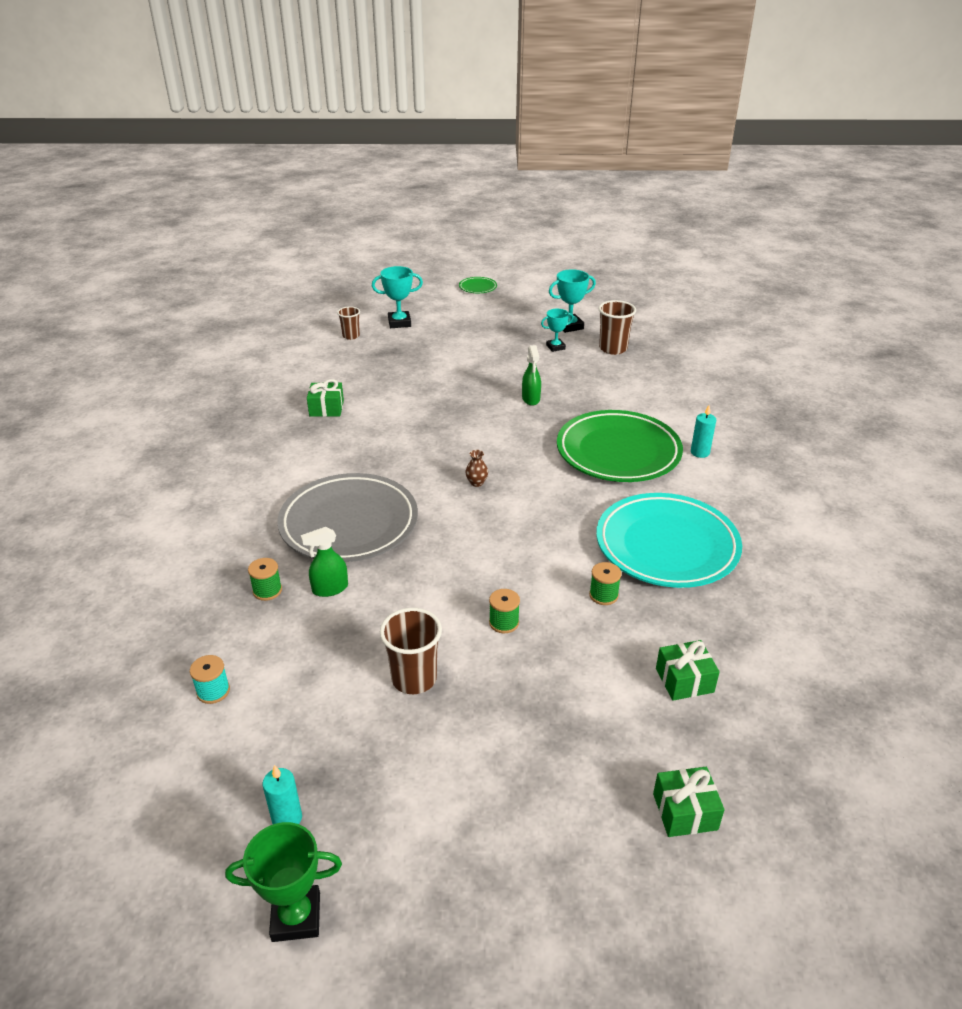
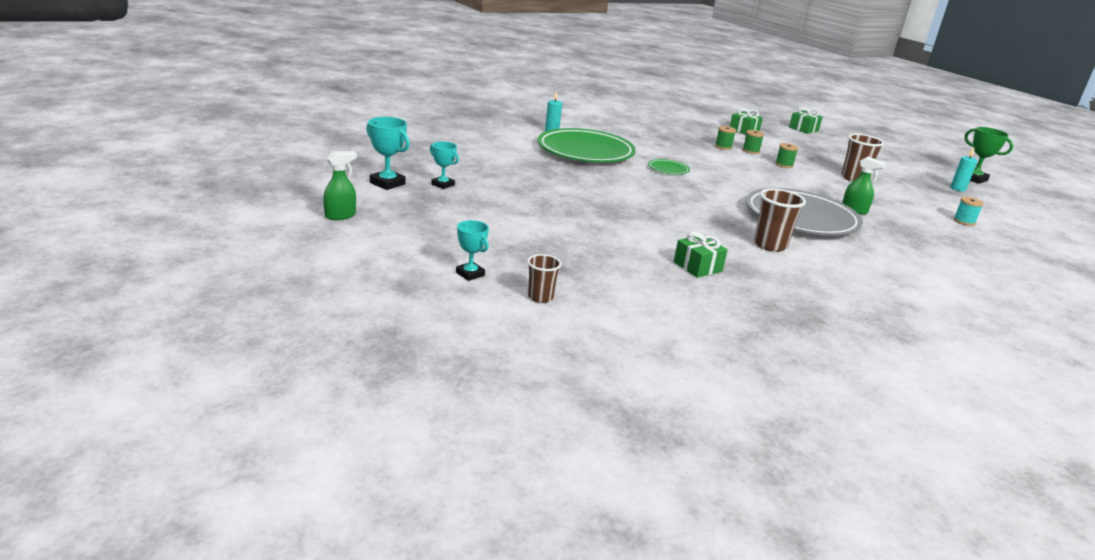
camera: 125 degrees left, 10 degrees down
(267, 590) = (893, 228): green spool -> green spool (751, 151)
(399, 323) = (470, 274): turquoise trophy -> turquoise trophy, size x0.66
(476, 483) = (689, 187): brown vase -> none
(478, 287) = (312, 245): green plate -> green plate (668, 169)
(531, 399) = (553, 184): green spray bottle -> green spray bottle (340, 216)
(613, 349) = (420, 163): brown cup -> brown cup (770, 245)
(667, 546) = (660, 136): turquoise plate -> none

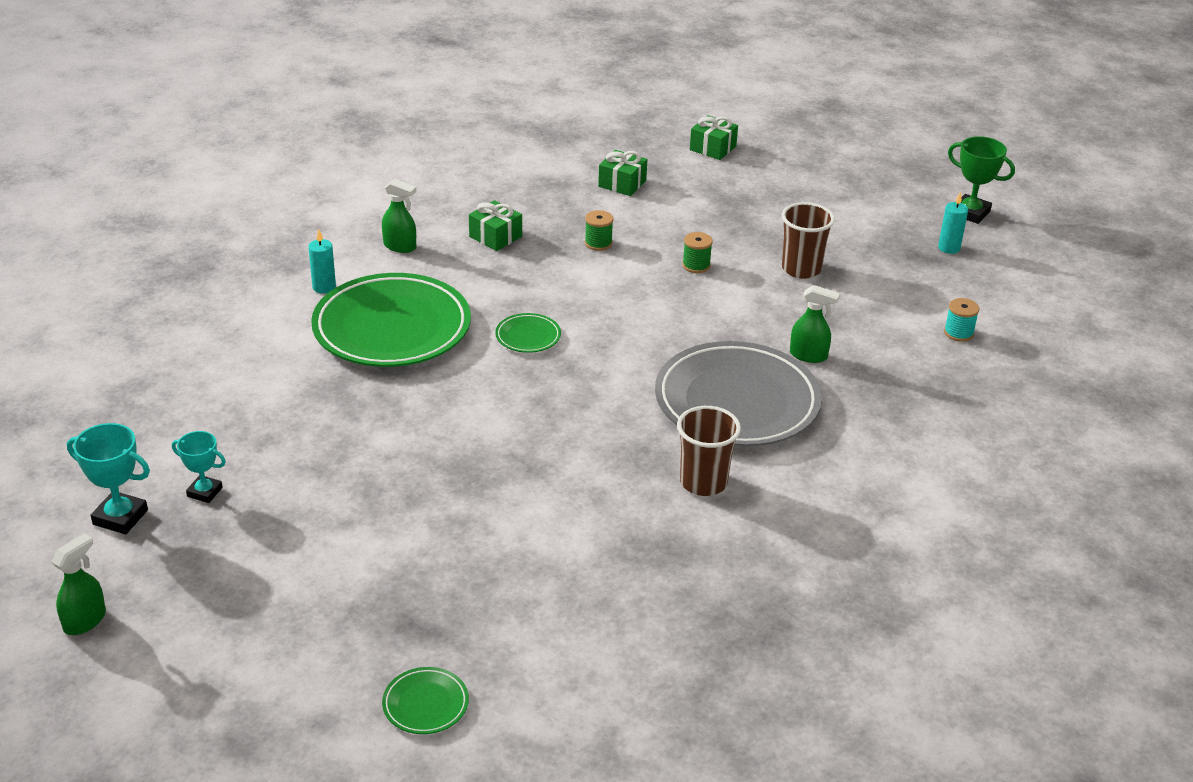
camera: 15 degrees left, 10 degrees up
(470, 274) = (317, 688): turquoise trophy -> none
(540, 297) = (425, 704): brown cup -> green plate
(602, 127) = (400, 246): none -> green spray bottle
(697, 267) = (615, 566): green gift -> green gift (495, 237)
(751, 151) = (641, 241): green spool -> none

